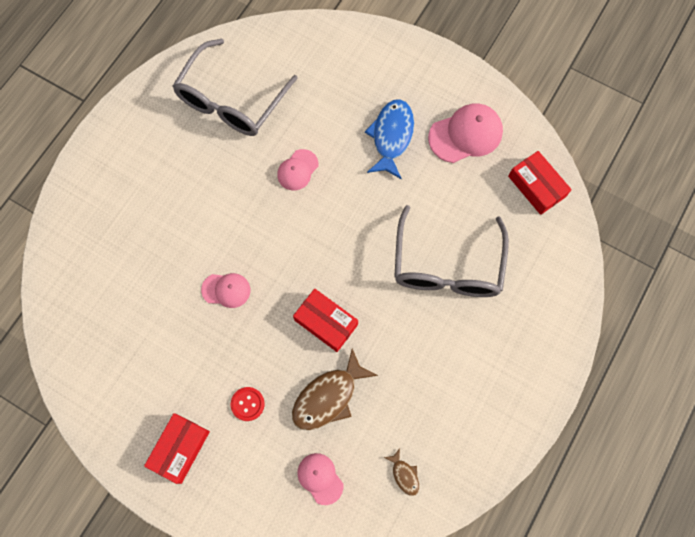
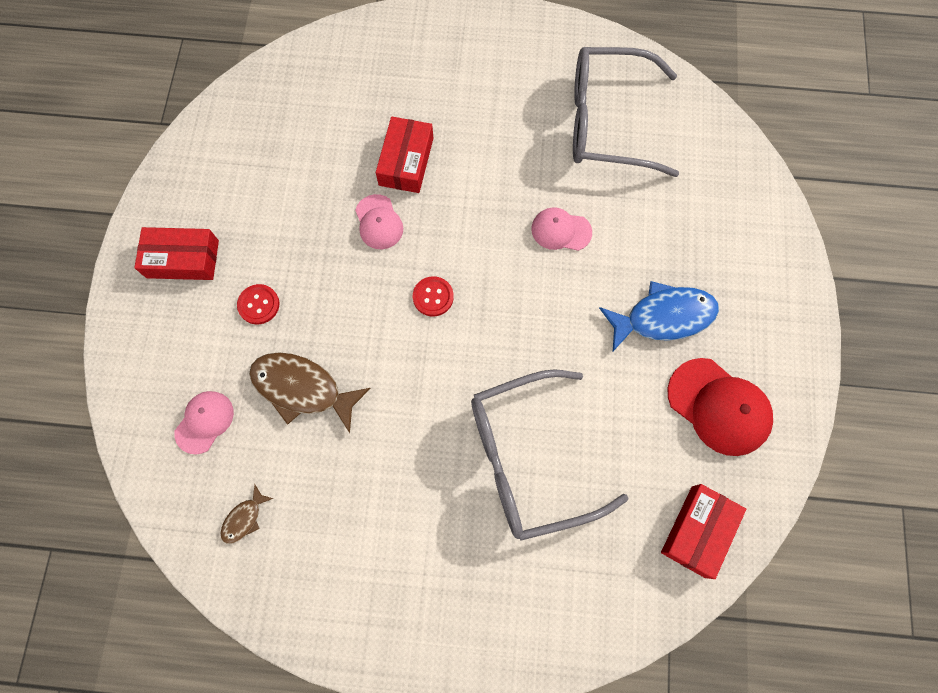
camera: 65 degrees right, 0 degrees up
(304, 277) = (433, 297): none -> red button
(326, 322) = (390, 346): red box -> red box (406, 161)
(465, 134) = (719, 407): pink cap -> red cap

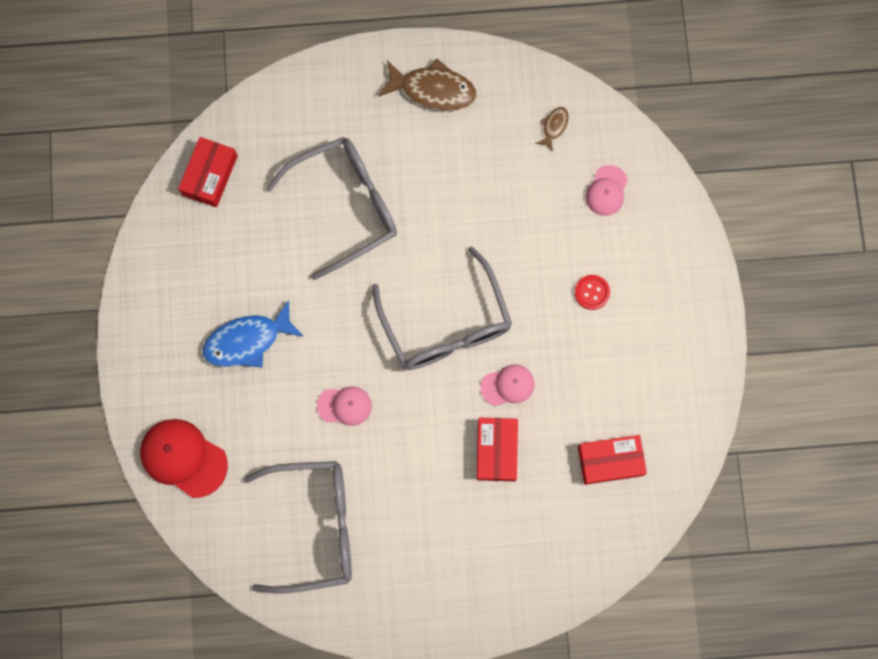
camera: 170 degrees right, 5 degrees up
(183, 259) = (669, 321): red box -> red box (610, 461)
(302, 389) = (536, 229): brown fish -> brown fish (433, 90)
(379, 222) = (508, 385): pink cap -> pink cap turned 105 degrees clockwise
(433, 297) = (446, 325): red button -> grey glasses
(719, 407) = (197, 272): red cap -> red cap (183, 458)

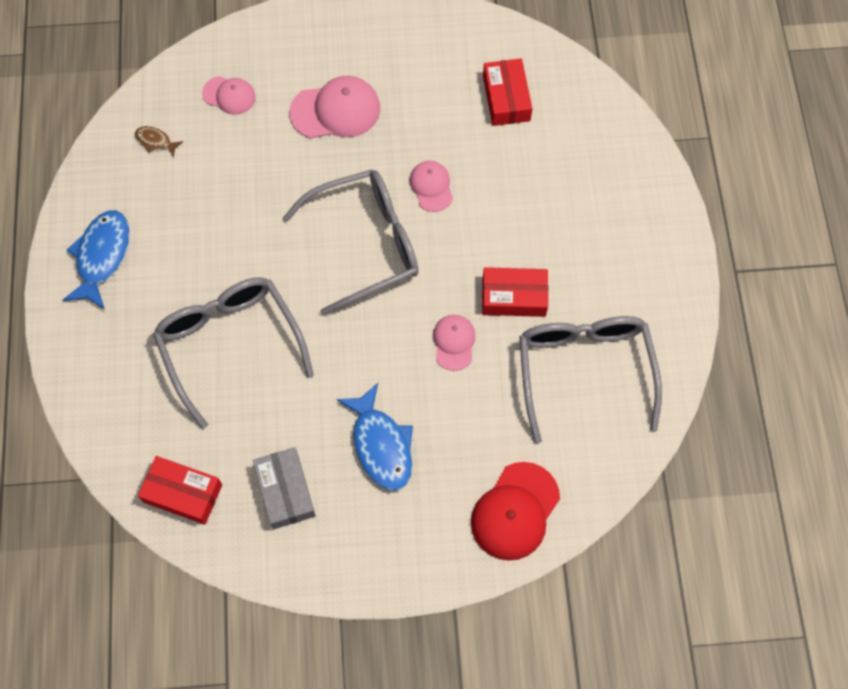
camera: 90 degrees left, 10 degrees down
(208, 260) = (285, 491): none -> grey box
(433, 90) = (102, 256): brown fish -> blue fish
(496, 450) = (498, 197): red box -> red box (514, 297)
(592, 292) = (336, 110): red button -> pink cap

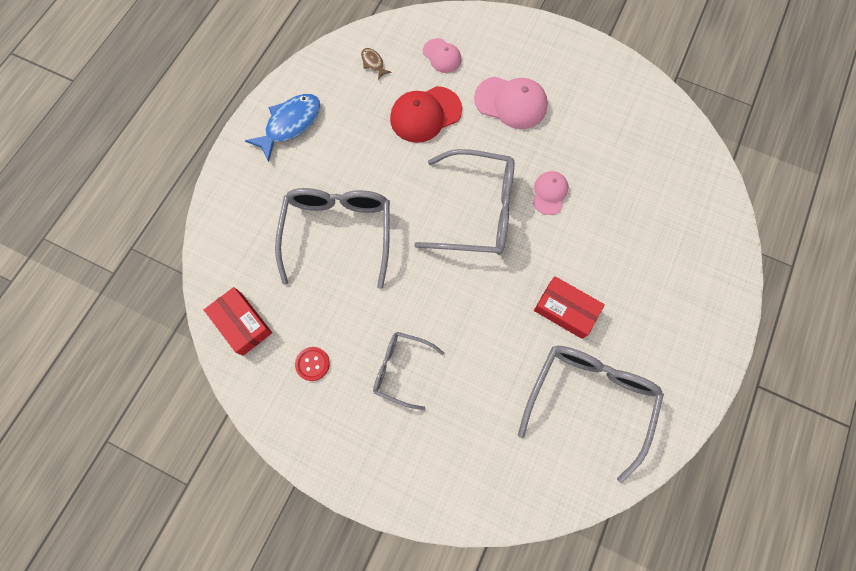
camera: 30 degrees right, 5 degrees up
(285, 491) = (312, 364): grey box -> red button
(381, 445) = (401, 369): blue fish -> grey glasses
(454, 342) = (500, 320): pink cap -> none
(506, 98) = (644, 155): red box -> none
(515, 511) = (472, 481): red cap -> red cap (425, 114)

